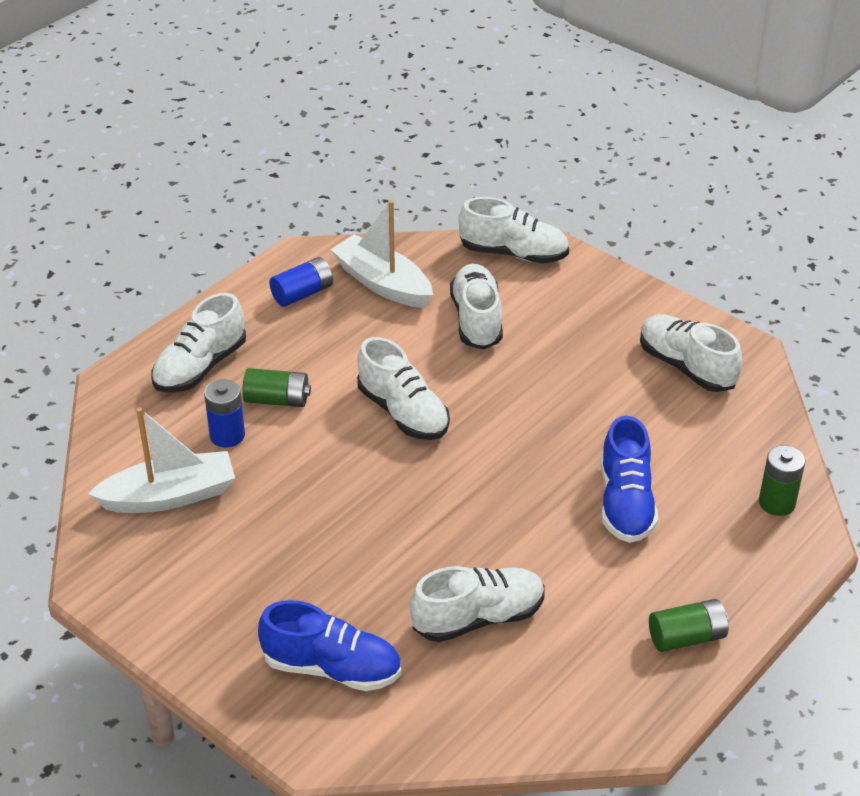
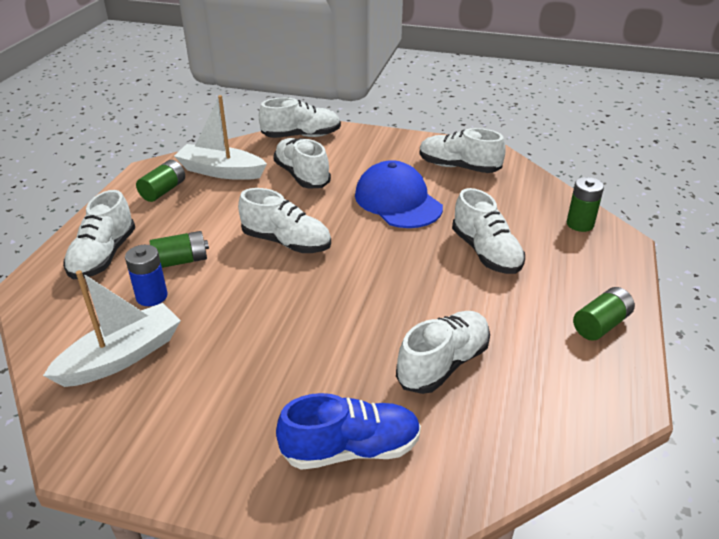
camera: 25 degrees left, 5 degrees down
(302, 293) = (163, 191): blue battery -> green battery
(570, 395) = (398, 201): none -> blue cap
(625, 503) = (486, 252): blue shoe -> white shoe

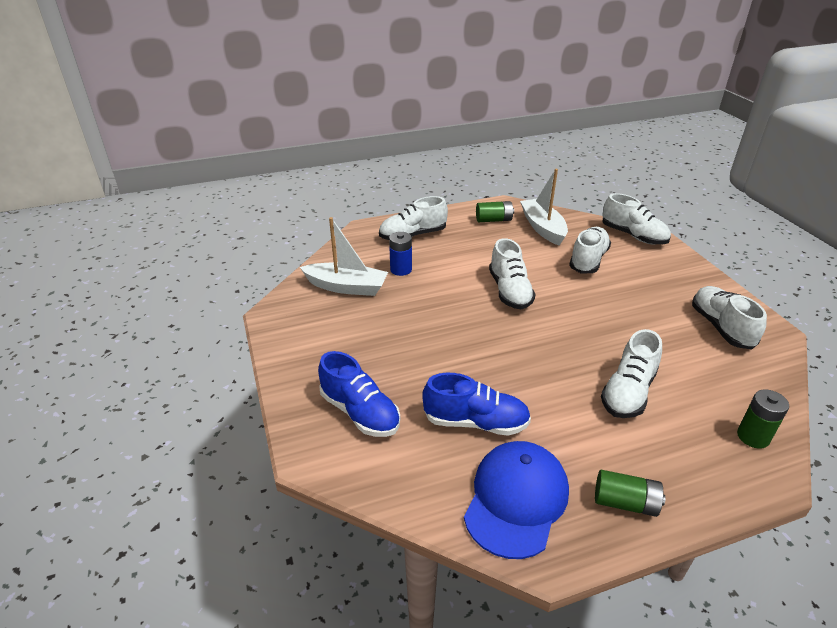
camera: 55 degrees right, 0 degrees up
(181, 261) = (441, 262): green battery -> none
(398, 201) = (625, 317): blue cap -> blue cap (516, 500)
(443, 364) = (475, 422): white shoe -> blue shoe

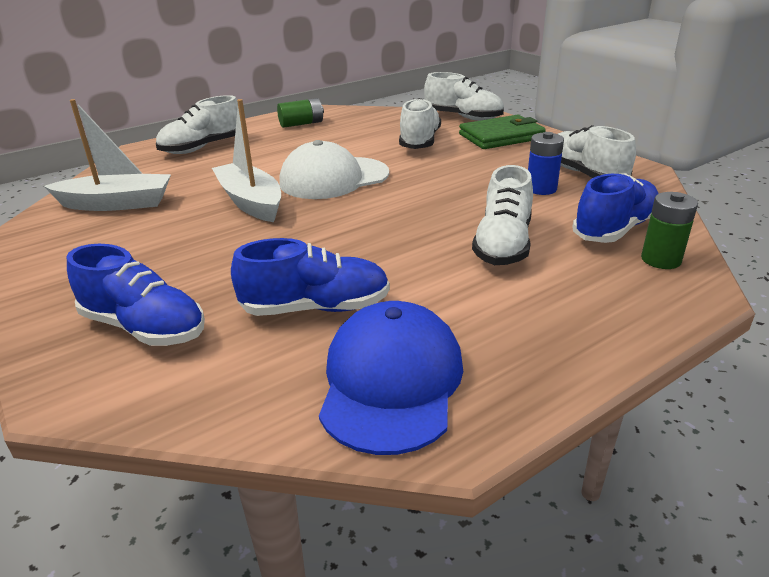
camera: 15 degrees left, 5 degrees down
(401, 269) = (191, 178): blue battery -> blue battery (541, 189)
(509, 291) = (334, 178): white shoe -> white cap
(543, 228) = (360, 123): white boat -> white boat (251, 202)
(625, 503) = (538, 353): green battery -> none
(661, 267) = (501, 136): none -> green wallet
(725, 396) = (614, 229): none -> blue shoe

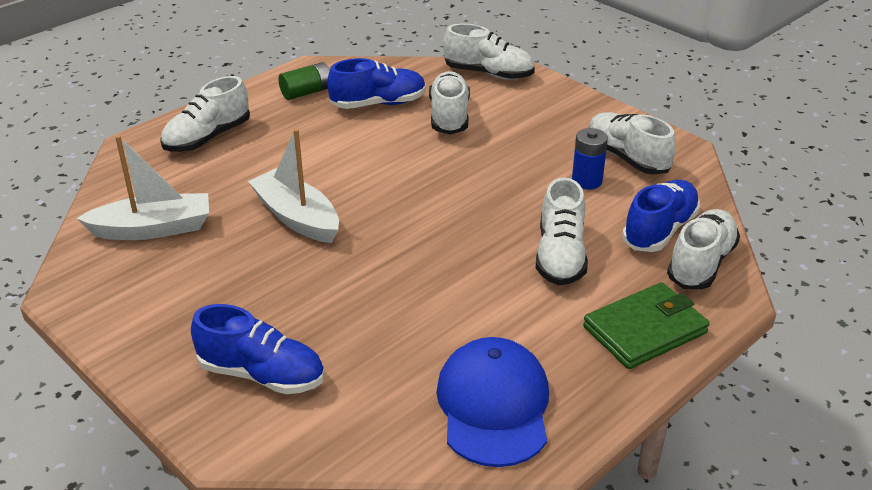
camera: 10 degrees left, 5 degrees up
(315, 308) = (408, 341): blue shoe -> blue shoe (378, 104)
(334, 178) = (372, 178): white cap -> none
(501, 136) = (535, 104): green wallet -> green wallet (645, 330)
(661, 260) = (701, 264): green battery -> white shoe

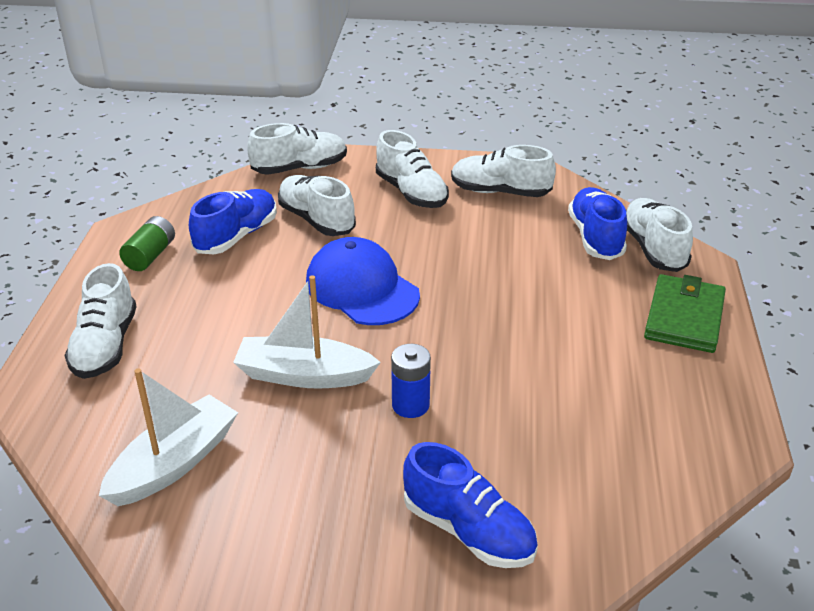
camera: 40 degrees left, 0 degrees up
(261, 374) = (468, 530): blue shoe -> blue shoe turned 60 degrees clockwise
(493, 405) = (669, 437): blue cap -> blue cap (361, 288)
(560, 256) = (557, 293): white shoe -> white shoe (411, 193)
(587, 181) = (496, 224): blue battery -> blue battery (410, 405)

